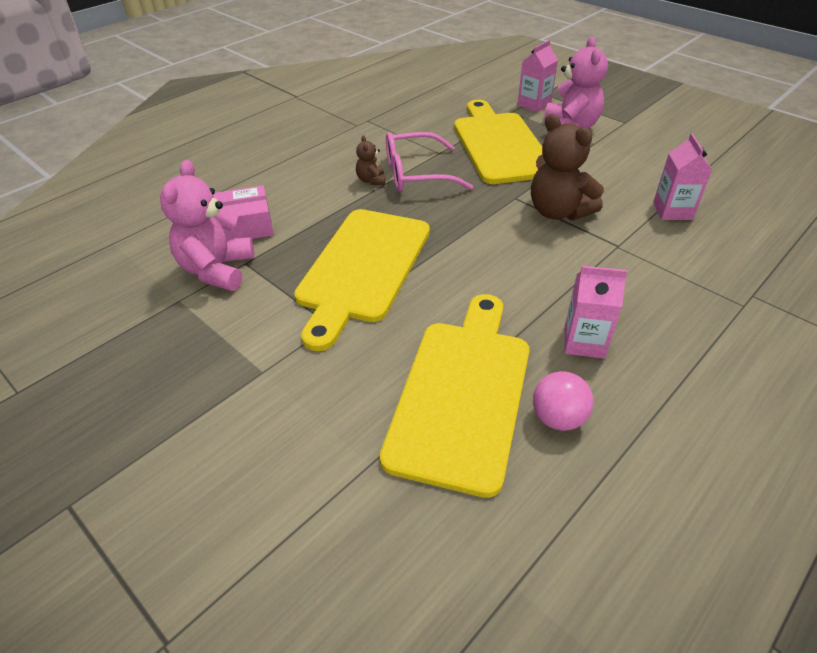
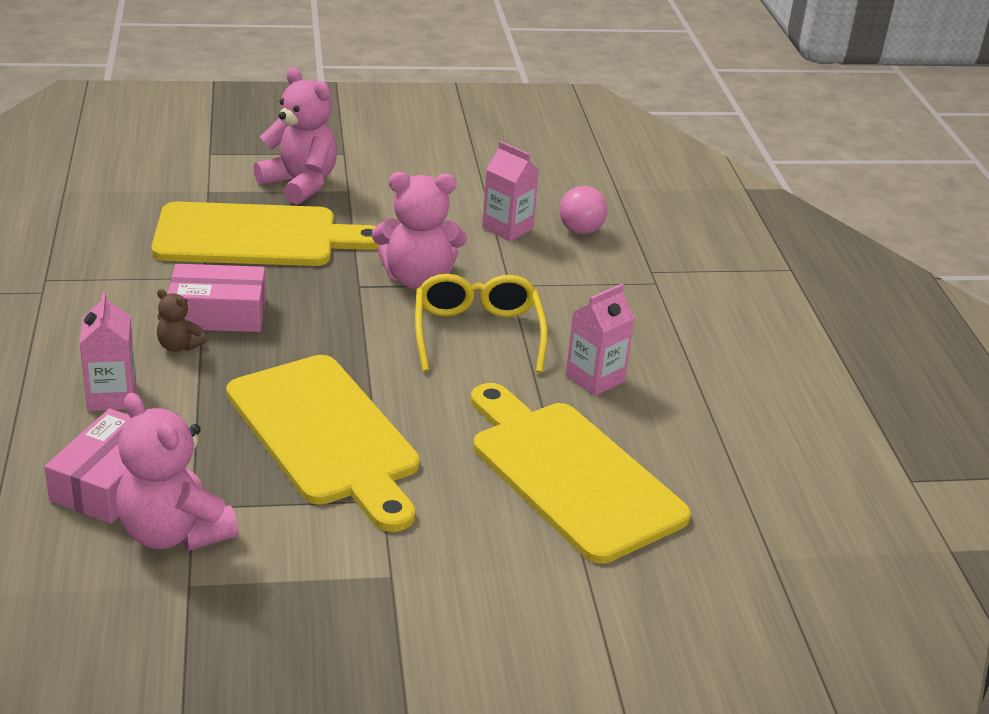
camera: 55 degrees left, 10 degrees down
(416, 174) = (218, 313): pink glasses -> pink box
(499, 145) = (255, 236): yellow cutting board -> yellow cutting board turned 150 degrees clockwise
(534, 104) = (220, 172): pink carton -> pink carton (112, 396)
(545, 264) = (477, 333): none -> yellow glasses
(558, 212) = (417, 279): brown teddy bear -> pink teddy bear
(558, 418) = (654, 444): pink ball -> pink ball (580, 231)

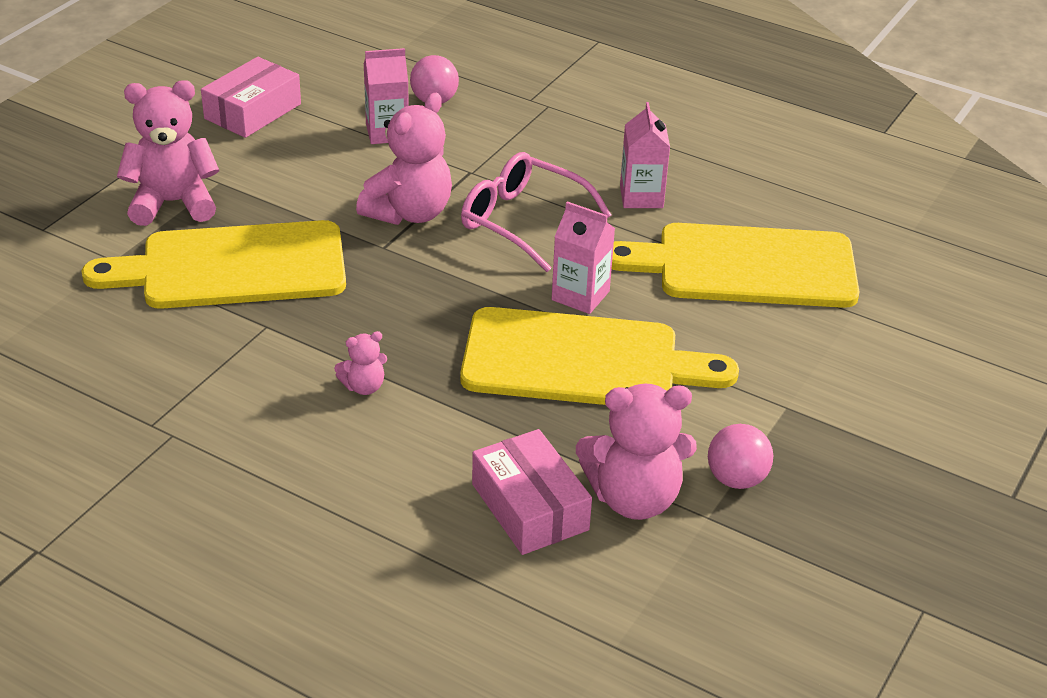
camera: 50 degrees left, 5 degrees up
(112, 396) = (401, 457): pink carton -> pink carton (580, 296)
(179, 346) = (364, 386): brown teddy bear -> pink teddy bear
(218, 313) = (336, 342): pink box -> pink box (253, 111)
(255, 236) = (233, 267): yellow cutting board -> yellow cutting board turned 135 degrees counterclockwise
(256, 583) = (736, 479): none -> pink ball
(477, 333) = (522, 221): yellow glasses -> pink glasses

